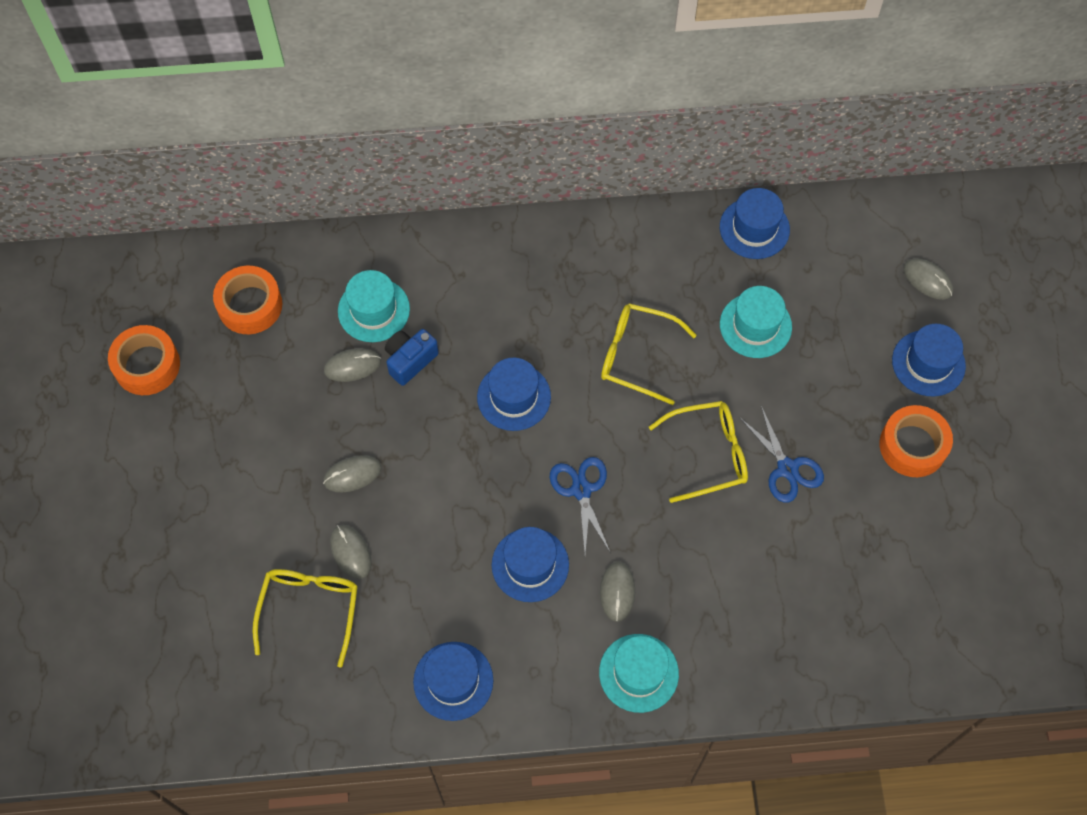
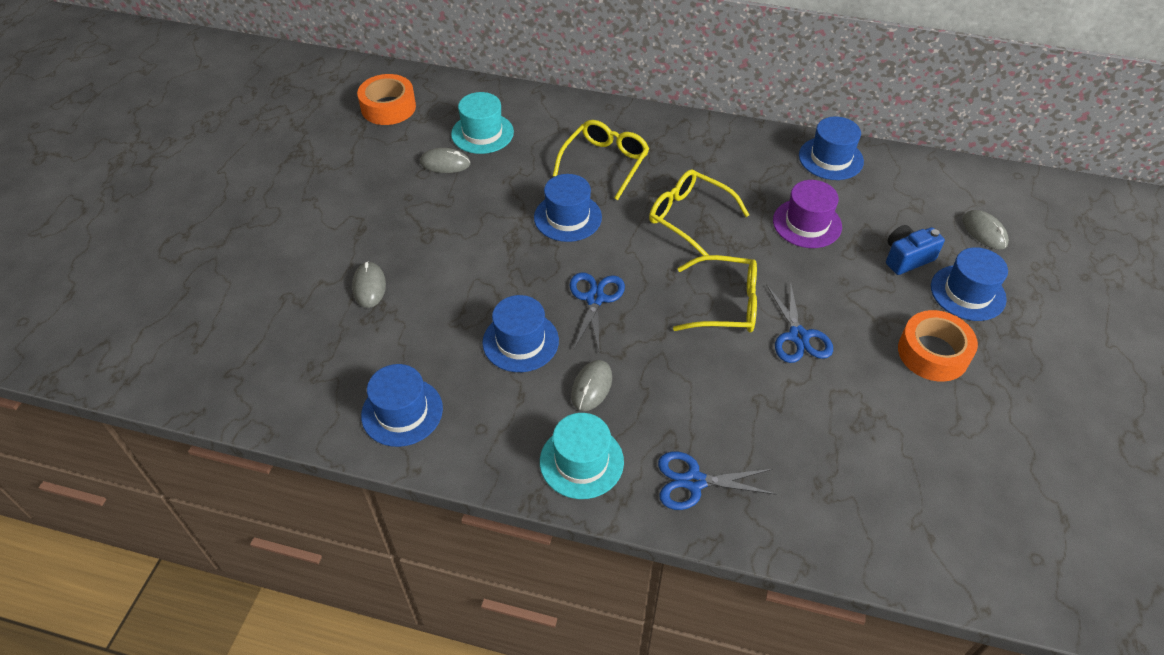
camera: 20 degrees right, 15 degrees down
(147, 365) = (288, 123): orange tape -> none
(309, 610) = (309, 318): yellow glasses -> yellow glasses (605, 163)
(352, 474) = (403, 233): grey mouse -> none
(410, 360) = (493, 171): blue camera -> blue camera (906, 258)
(744, 657) = (694, 481): none -> blue scissors
(755, 325) = (807, 223): turquoise hat -> purple hat

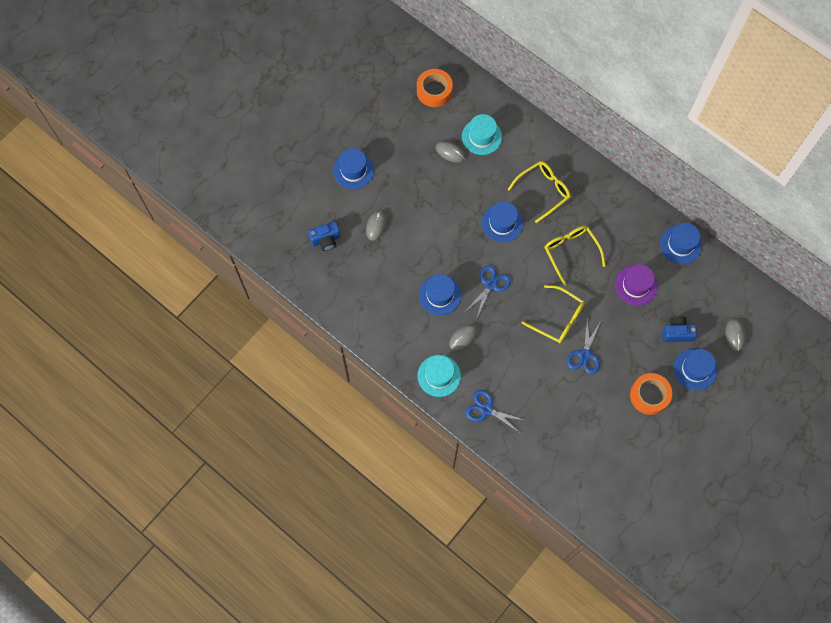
camera: 25 degrees right, 20 degrees up
(289, 334) = (326, 240): none -> blue camera
(402, 412) = (365, 311): blue hat -> blue hat (353, 170)

